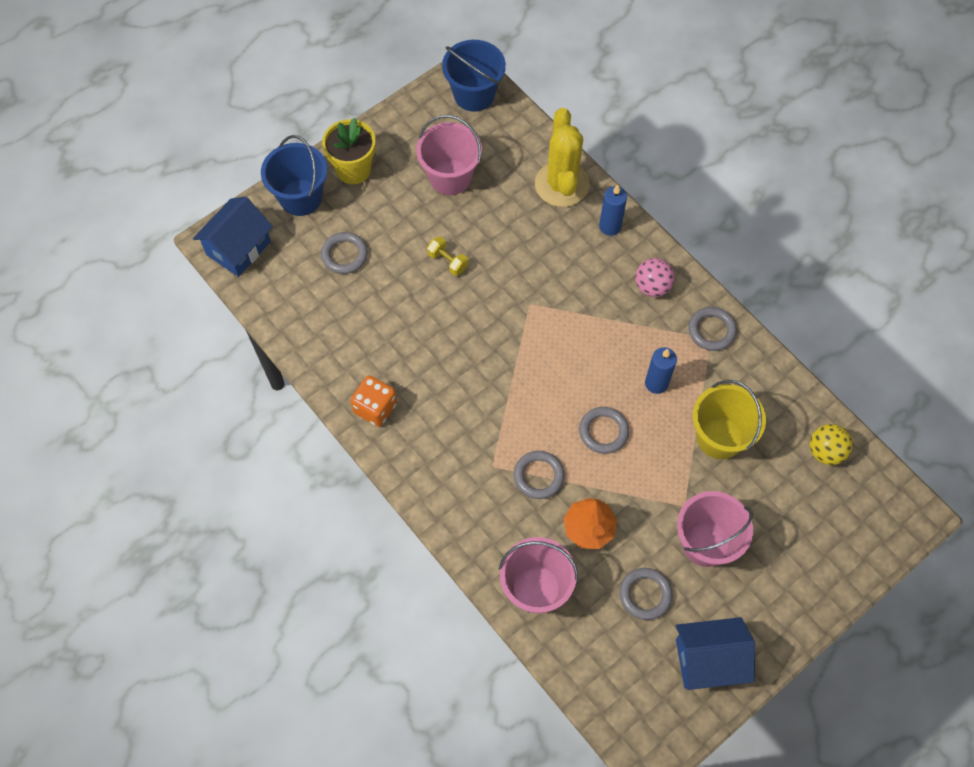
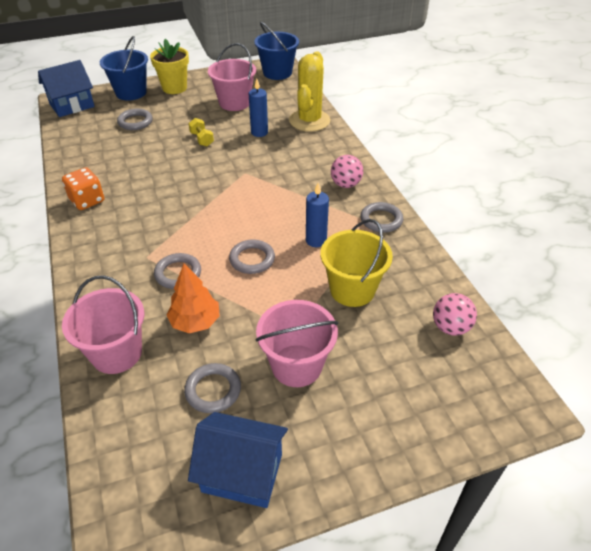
camera: 20 degrees right, 20 degrees down
(610, 226) = (332, 147): blue candle -> blue candle (259, 132)
(825, 451) = (450, 327): yellow ball -> pink ball

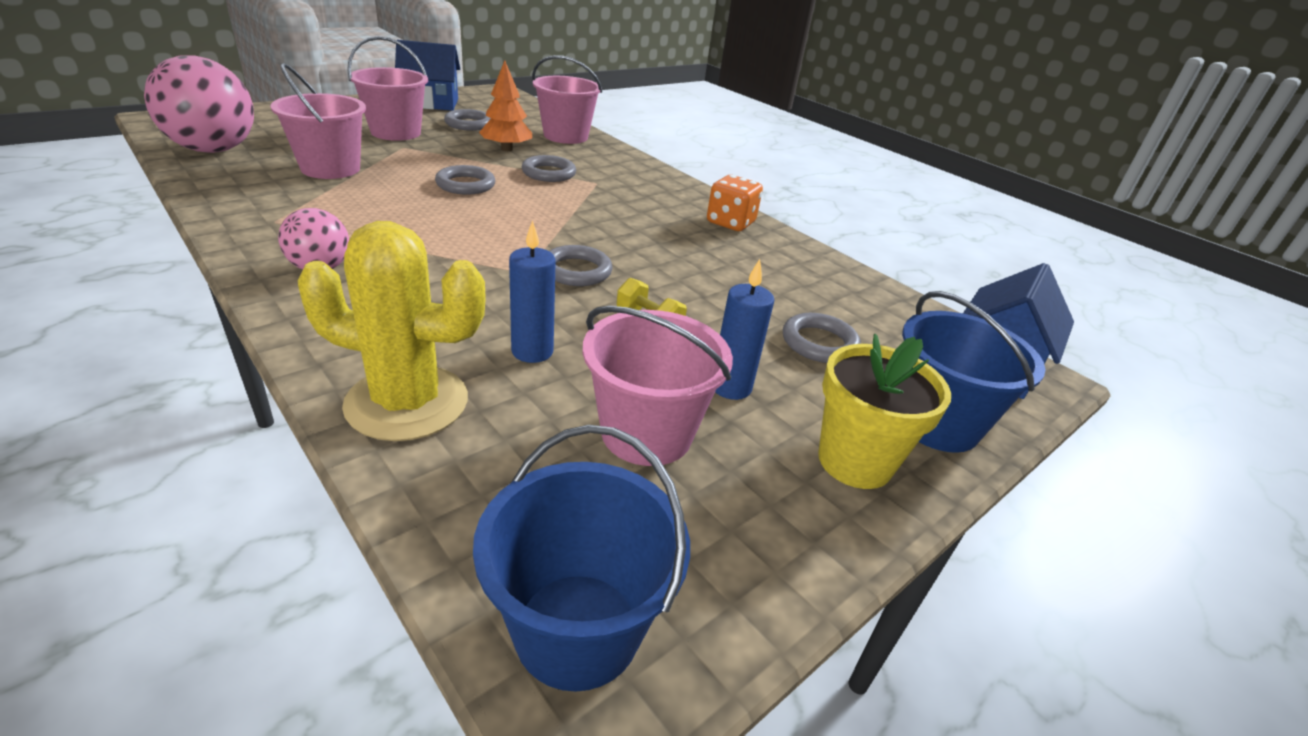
camera: 155 degrees right, 10 degrees down
(309, 121) = (407, 402): yellow cactus -> yellow cactus turned 75 degrees counterclockwise
(316, 240) = (379, 202): blue candle -> blue candle (730, 387)
(352, 290) = (330, 168): yellow bucket -> pink bucket
(381, 220) = (264, 226): grey ring -> grey ring (576, 271)
(450, 327) = (214, 150): pink ball -> pink ball, size x1.86

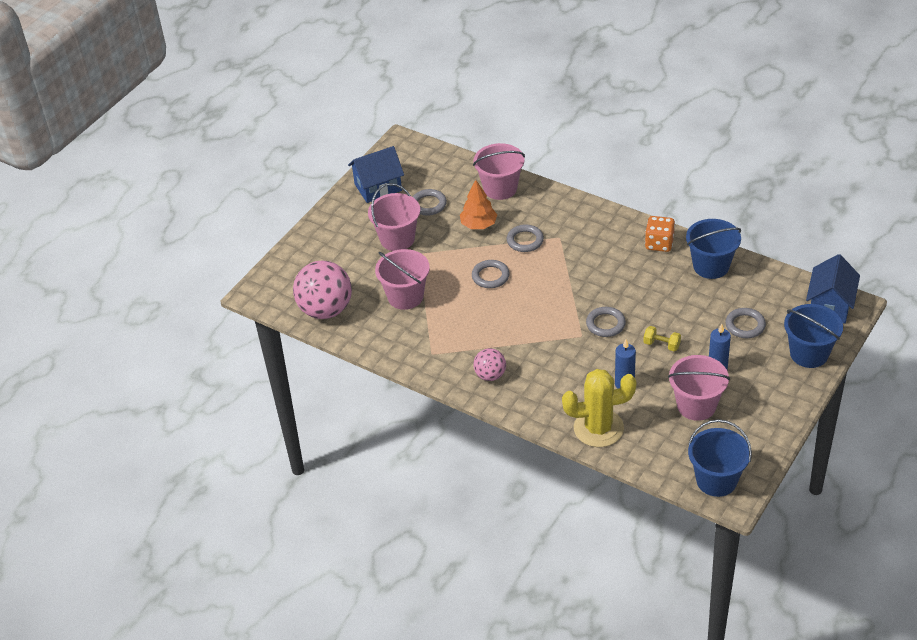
camera: 10 degrees left, 10 degrees up
(796, 262) = (711, 266): none -> blue bucket
(855, 461) = (781, 387): yellow flower pot -> none

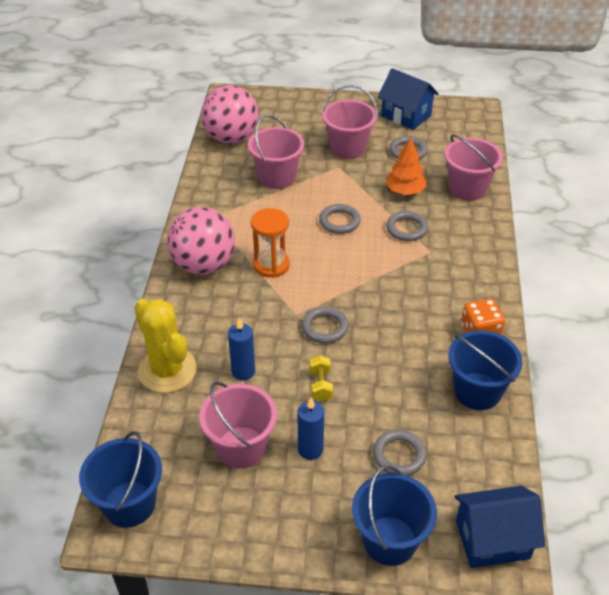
camera: 60 degrees right, 0 degrees up
(490, 375) = (204, 265): pink ball -> pink ball, size x1.86
(517, 334) = (271, 265): none -> orange hourglass

